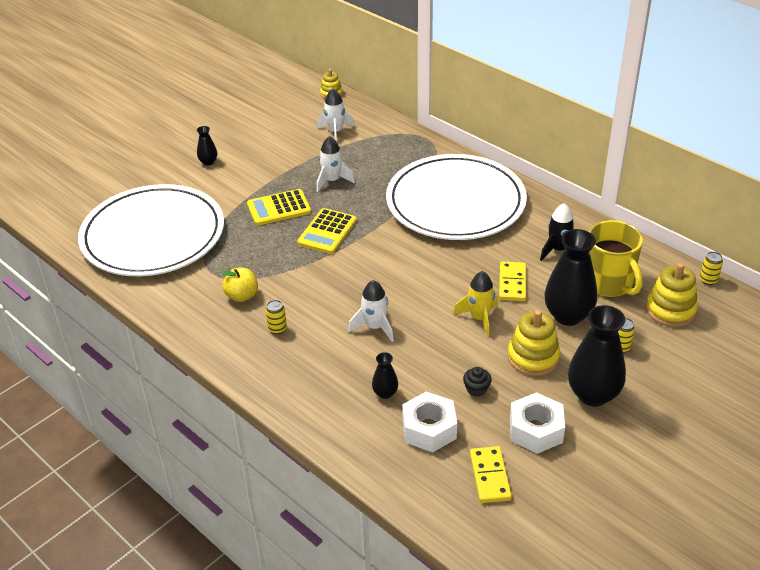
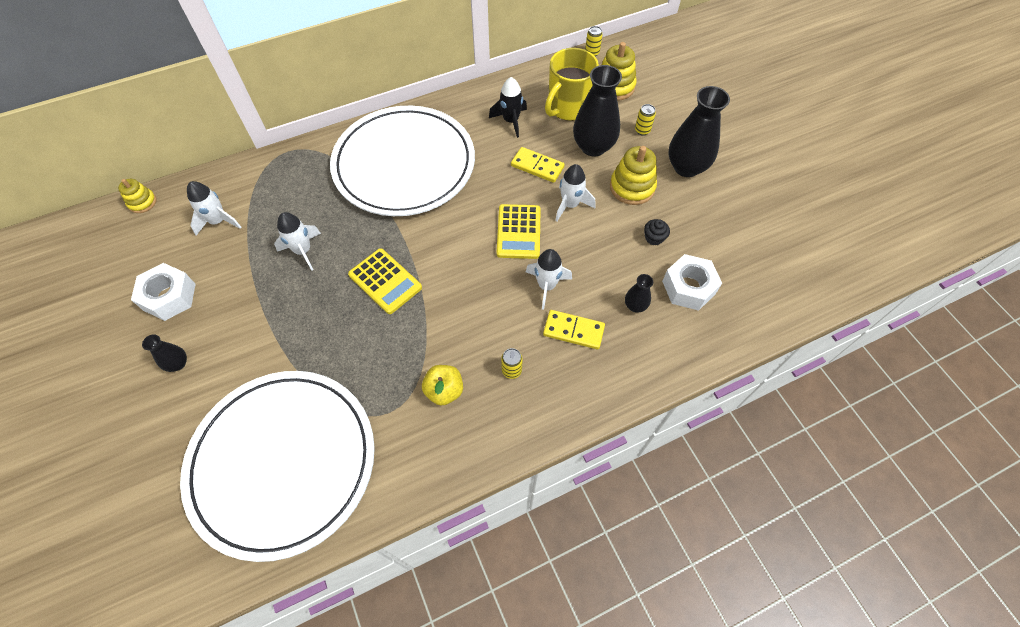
camera: 70 degrees left, 20 degrees up
(279, 208) = (317, 314): yellow calculator -> yellow calculator (518, 232)
(479, 318) = (570, 205): yellow rocket -> white rocket
(489, 476) = (751, 264): yellow domino -> yellow domino (573, 331)
(536, 430) = (712, 216): white nut -> white nut (169, 297)
(609, 283) = (568, 107): yellow mug -> yellow mug turned 135 degrees clockwise

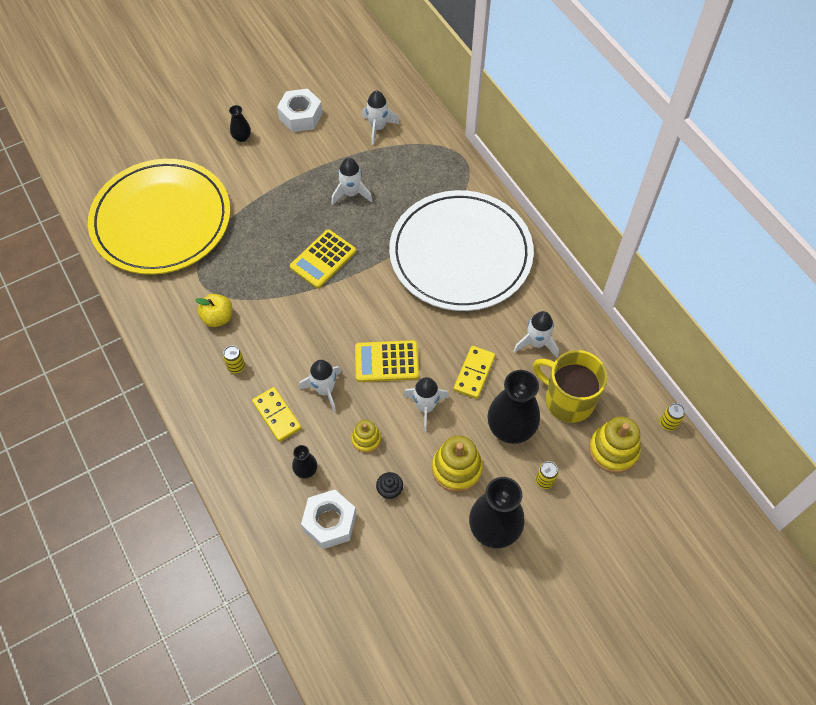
camera: 85 degrees right, 0 degrees up
(142, 202) = (393, 73): yellow stacking toy -> yellow stacking toy (366, 439)
(283, 462) = (161, 220): white plate -> yellow plate
(511, 121) = (536, 343): black rocket -> white rocket
(573, 331) = (276, 415): yellow domino -> yellow domino turned 45 degrees counterclockwise

